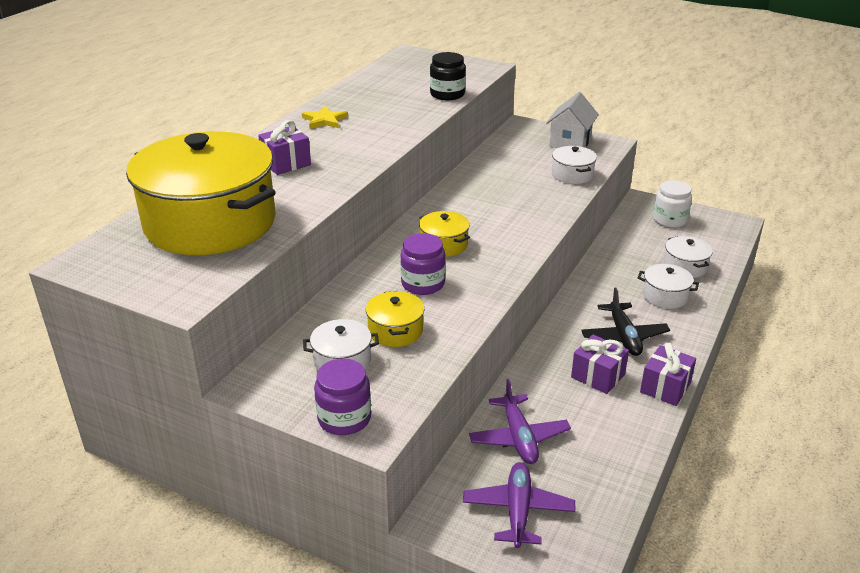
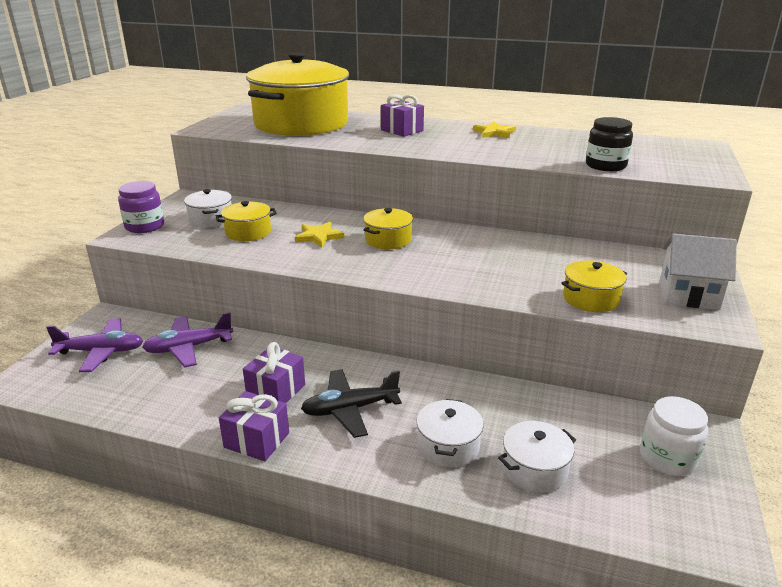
camera: 80 degrees right, 5 degrees down
(423, 284) = (318, 236): purple jar -> yellow star
(572, 175) = (591, 299): white pot -> yellow pot

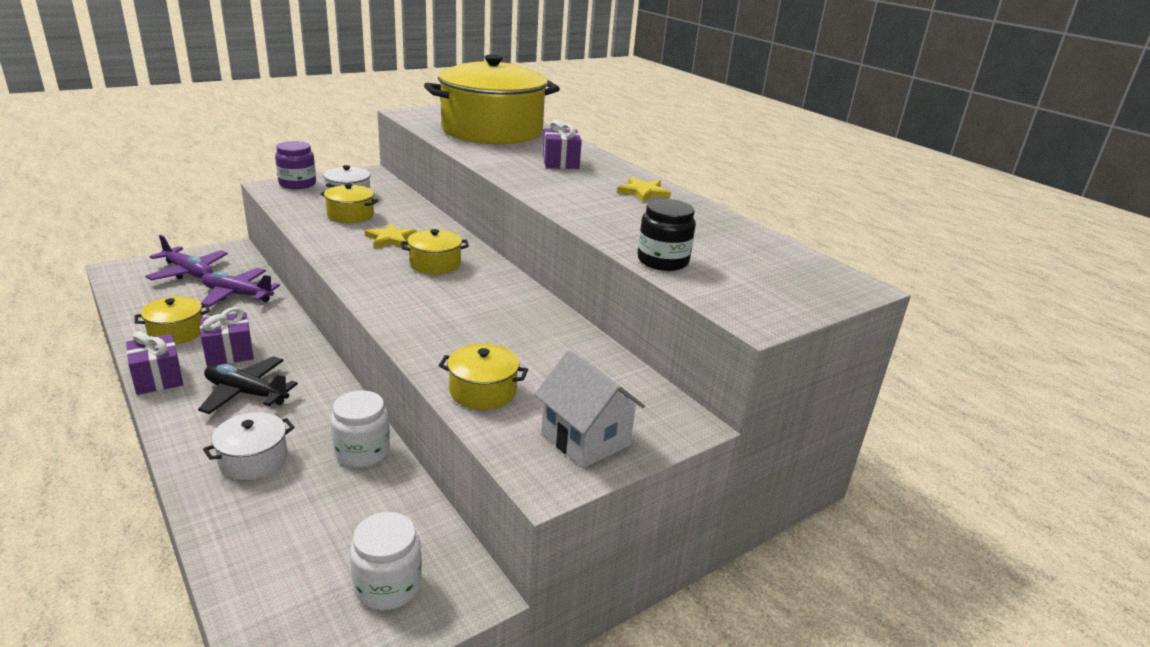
camera: 35 degrees right, 0 degrees up
(196, 400) = (176, 332): none -> yellow pot
(503, 397) = (362, 452): none -> white jar
(534, 469) = (274, 517): white pot -> none

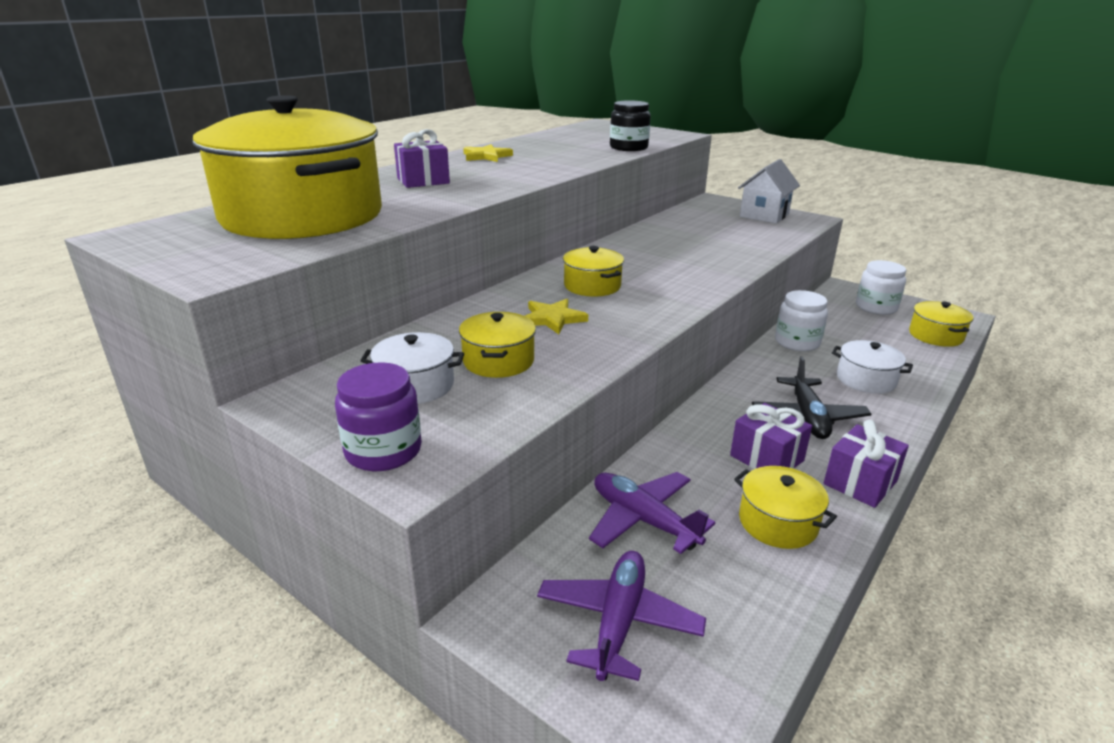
camera: 105 degrees left, 0 degrees up
(237, 295) = (643, 520): purple plane -> purple plane turned 135 degrees clockwise
(483, 391) = (762, 240): yellow pot -> yellow pot (935, 336)

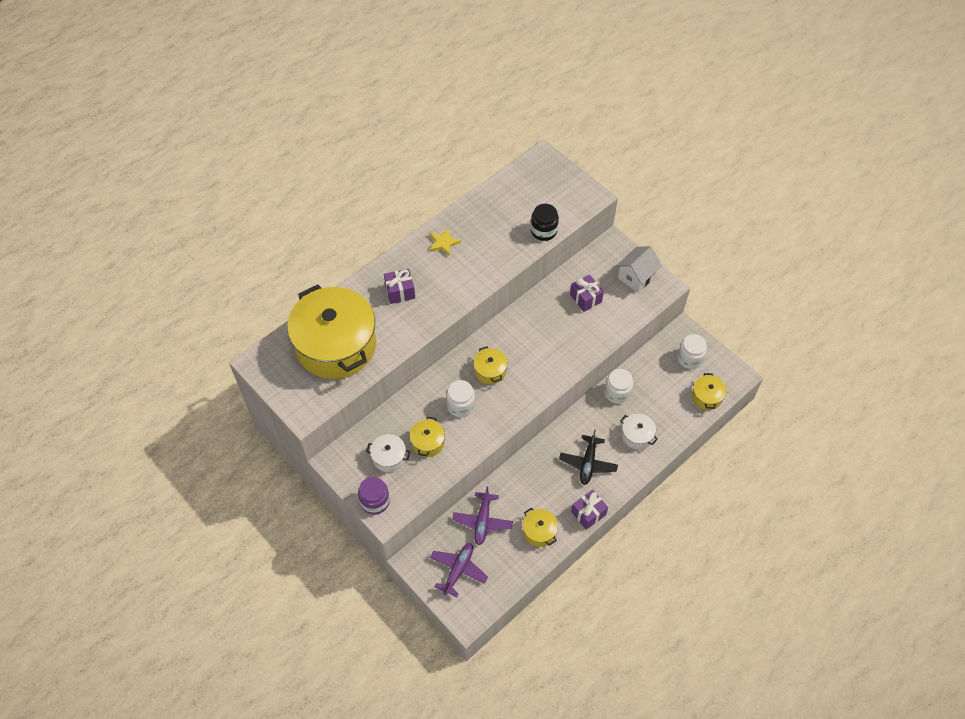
camera: 10 degrees right, 30 degrees up
(552, 319) = (461, 405): yellow star -> white jar
(643, 520) = (482, 521): purple plane -> purple plane turned 135 degrees counterclockwise
(766, 458) = (553, 490): purple gift -> purple gift (585, 298)

